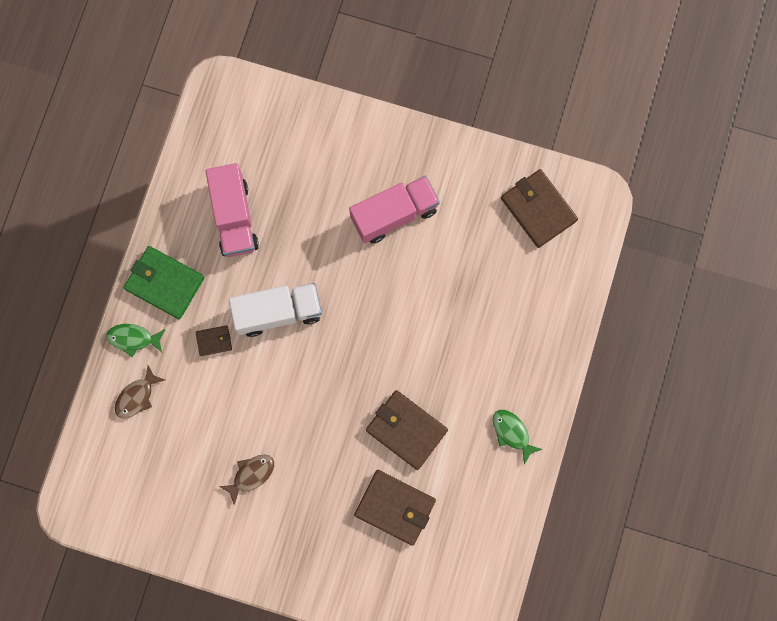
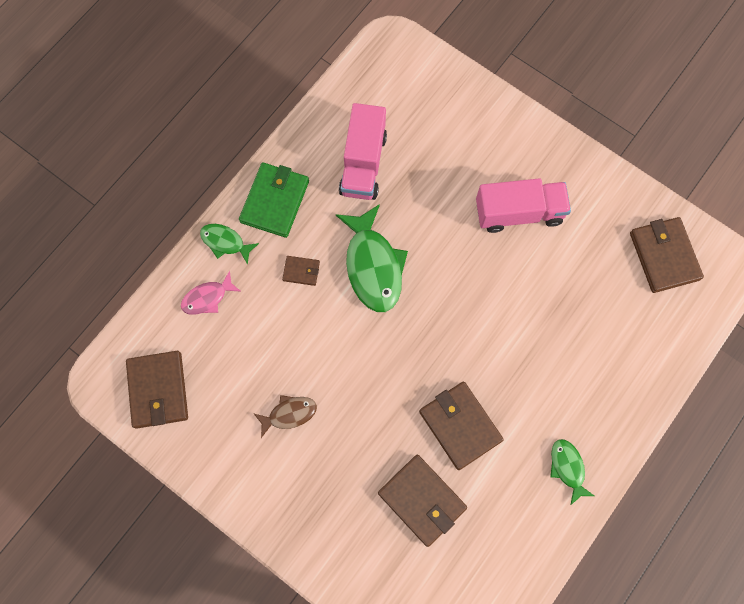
camera: 20 degrees right, 5 degrees down
(125, 496) = (158, 390): none -> brown wallet
(137, 396) = (207, 298): brown fish -> pink fish
(164, 283) = (274, 201): green wallet -> green wallet turned 60 degrees clockwise
(278, 312) = (373, 266): white truck -> green fish

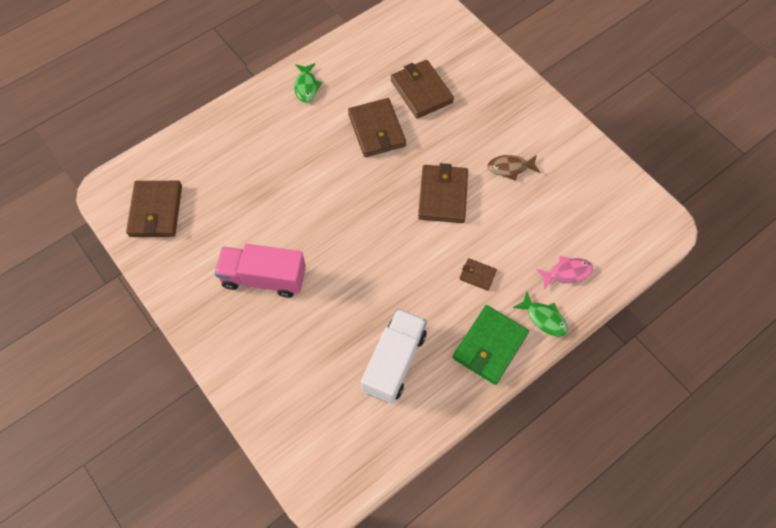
camera: 165 degrees left, 10 degrees down
(158, 390) = (617, 209): brown wallet -> brown wallet (442, 196)
(363, 163) = (394, 362): pink truck -> white truck
(373, 266) = (411, 264): green fish -> none

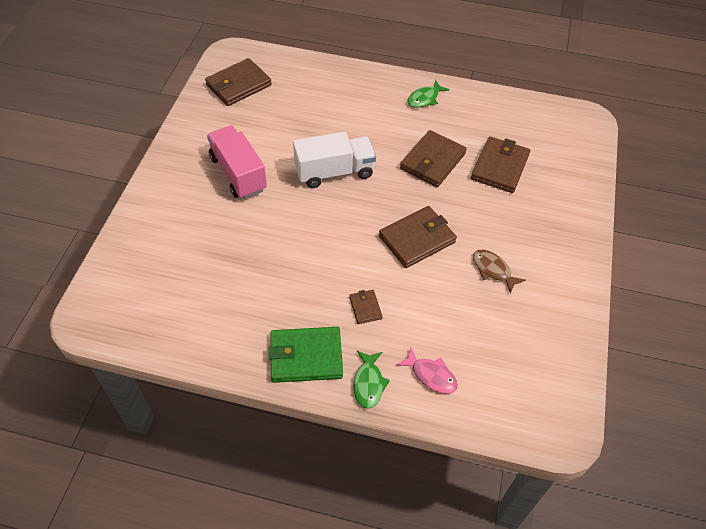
camera: 50 degrees right, 10 degrees down
(394, 362) = (235, 297): white truck -> white truck (334, 172)

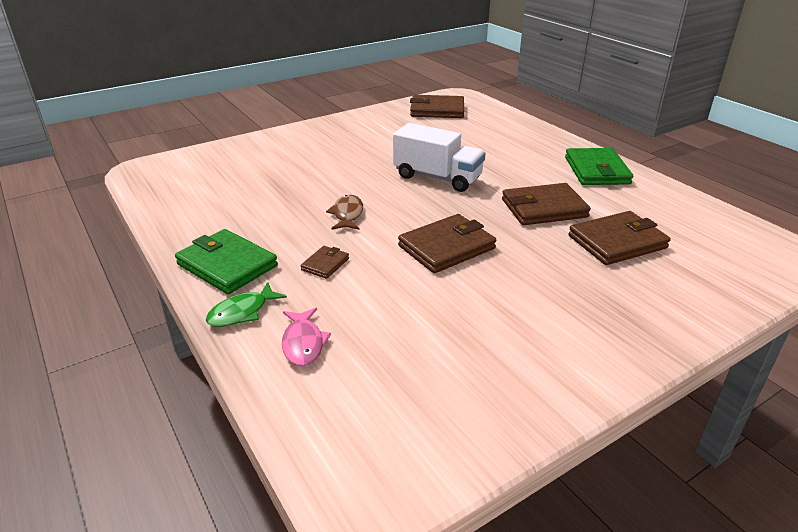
camera: 45 degrees right, 20 degrees down
(238, 174) = (360, 149): pink truck -> none
(417, 239) = (446, 247): brown wallet -> brown wallet turned 45 degrees counterclockwise
(425, 98) = (596, 170): green fish -> green wallet
(493, 270) = (494, 307): brown fish -> brown fish (347, 214)

